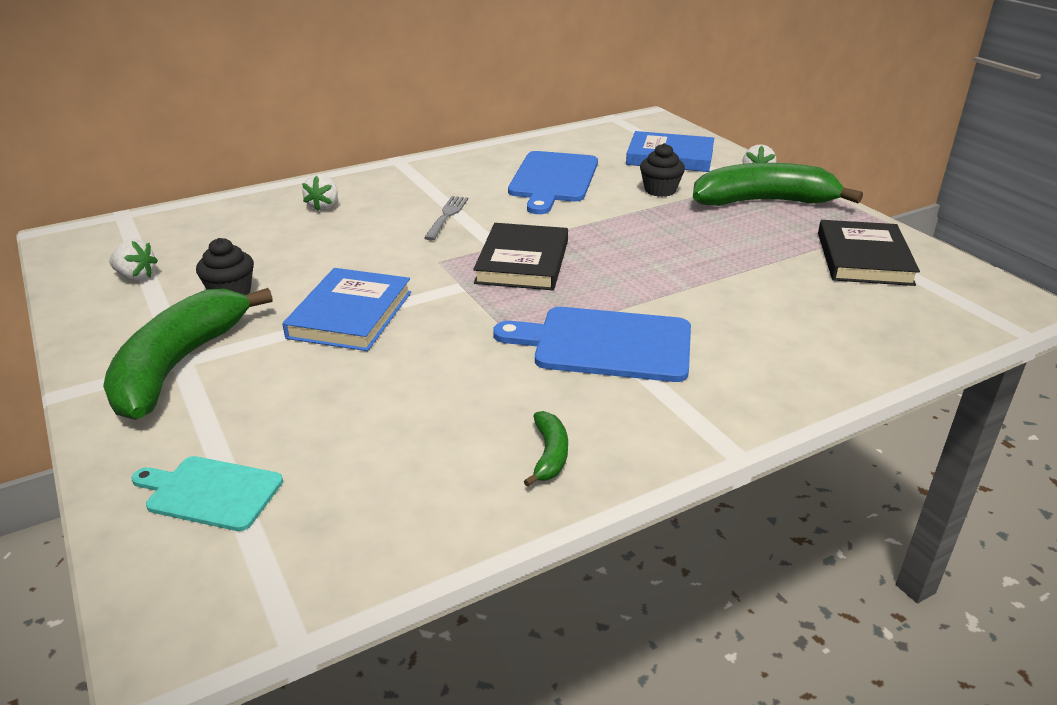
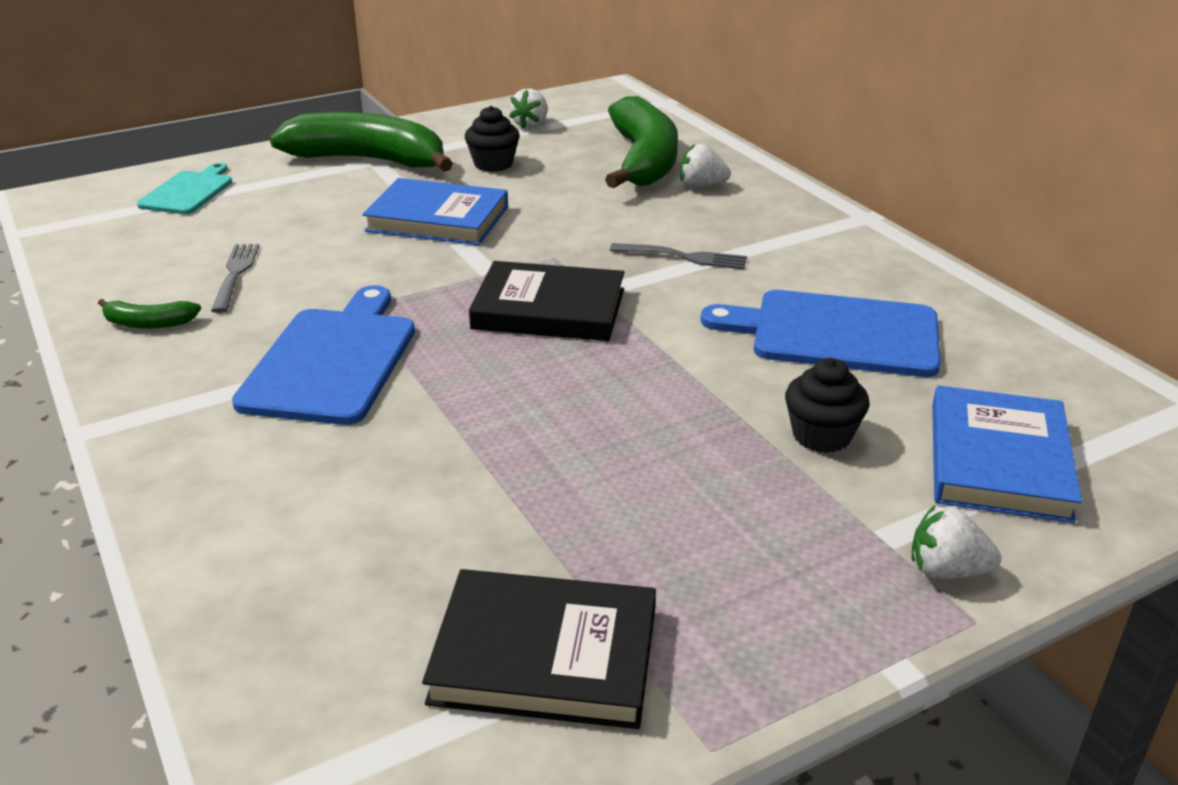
camera: 90 degrees right, 0 degrees up
(449, 417) = (235, 274): none -> grey fork
(763, 202) = (798, 559): green banana -> green banana (644, 160)

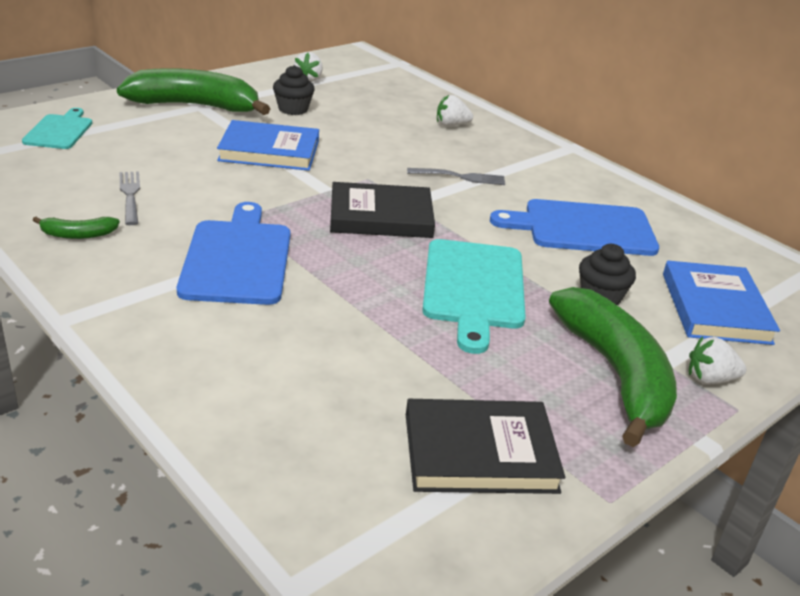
camera: 15 degrees left, 0 degrees up
(637, 414) = (473, 288): none -> turquoise cutting board
(644, 160) = (403, 107): green banana -> green banana (615, 374)

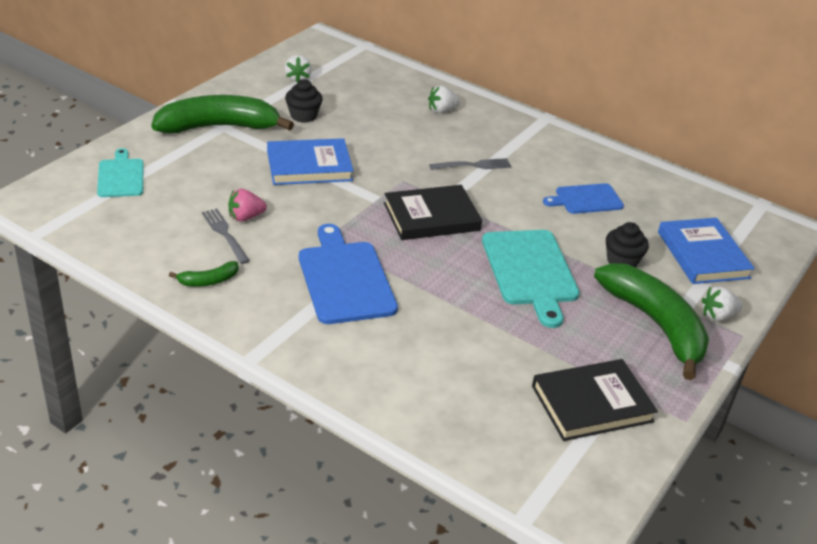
camera: 15 degrees left, 5 degrees up
(165, 184) = (245, 217): none -> pink strawberry
(583, 228) = (586, 199): blue cutting board -> blue cutting board, size x0.61

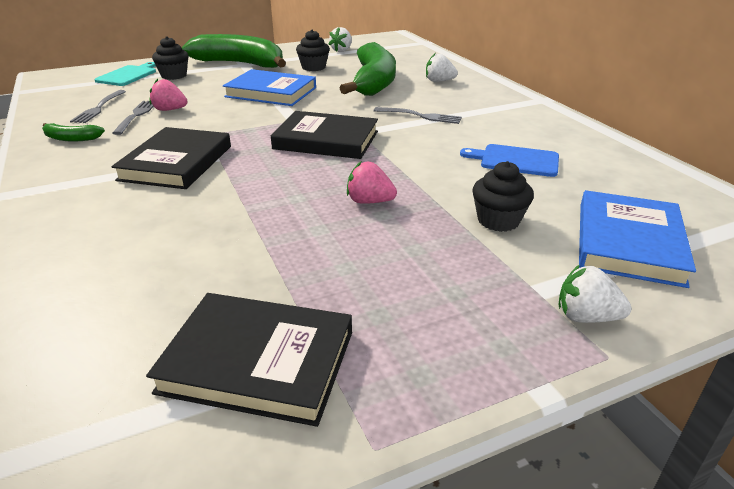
camera: 35 degrees right, 5 degrees down
(169, 234) = (99, 108): none -> grey fork
(174, 164) = (174, 76): none -> black cupcake
(345, 279) = (177, 163): blue cutting board -> black book
(530, 271) = (369, 201): turquoise cutting board -> pink strawberry
(655, 324) = (471, 297): green banana -> green banana (374, 82)

